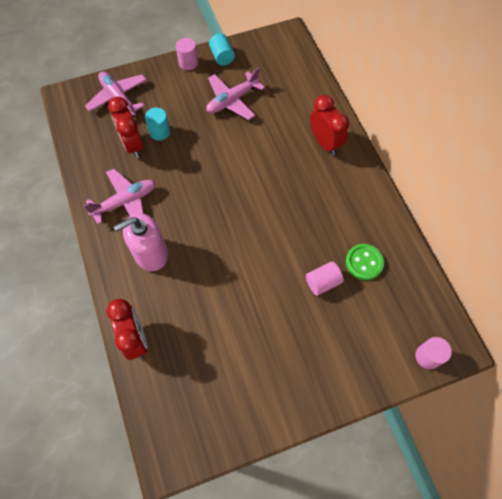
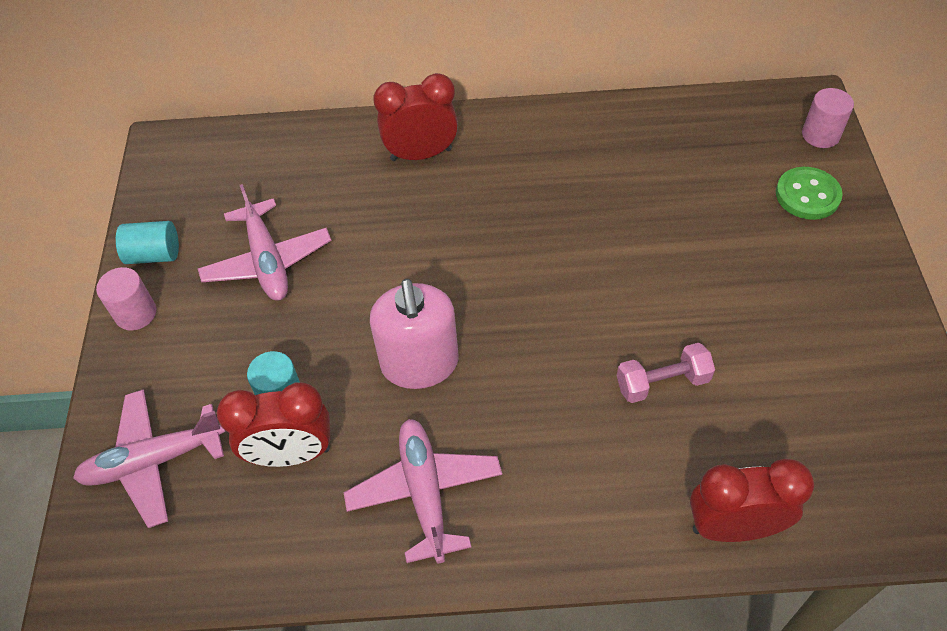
camera: 70 degrees left, 10 degrees down
(150, 253) = (558, 466): pink soap dispenser -> pink soap dispenser (420, 363)
(210, 292) = (662, 383): none -> pink dumbbell
(322, 282) = (679, 222): pink cylinder -> none
(364, 262) = (657, 163): green button -> green button (807, 195)

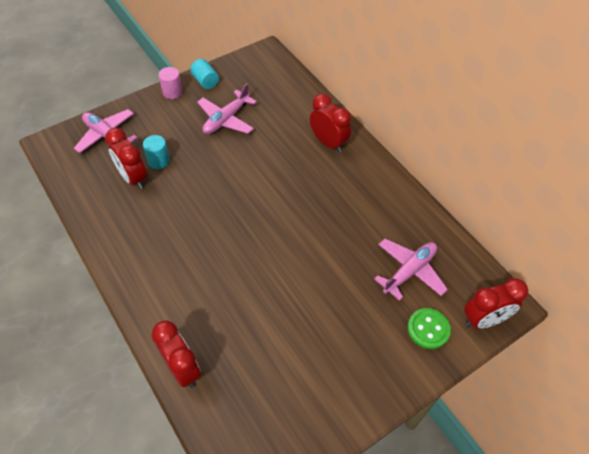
camera: 55 degrees right, 0 degrees up
(420, 363) = (204, 200): pink soap dispenser -> none
(425, 493) = (138, 234): pink plane -> pink plane (409, 271)
(662, 383) = (250, 305): pink dumbbell -> none
(820, 135) = (483, 320): pink cylinder -> red clock

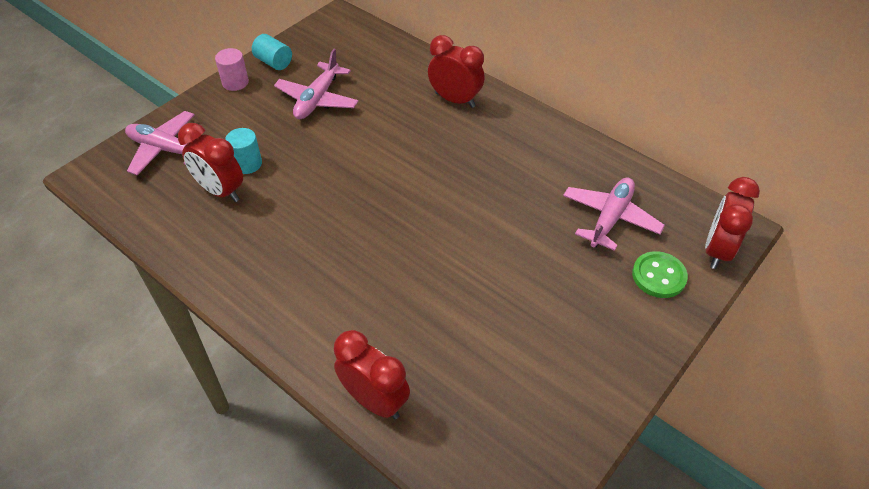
camera: 15 degrees left, 5 degrees down
(483, 320) = (717, 250): red clock -> red clock turned 150 degrees clockwise

